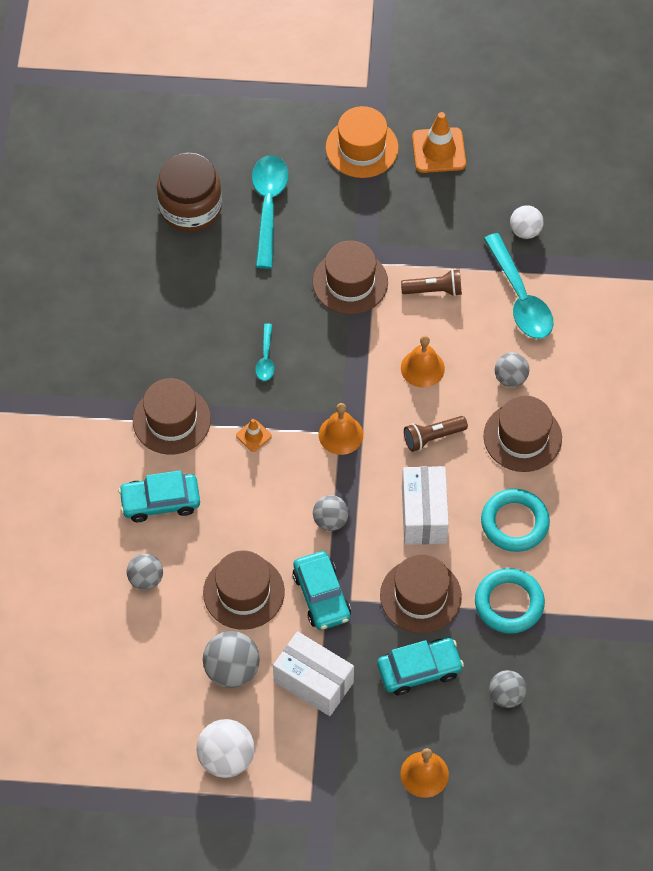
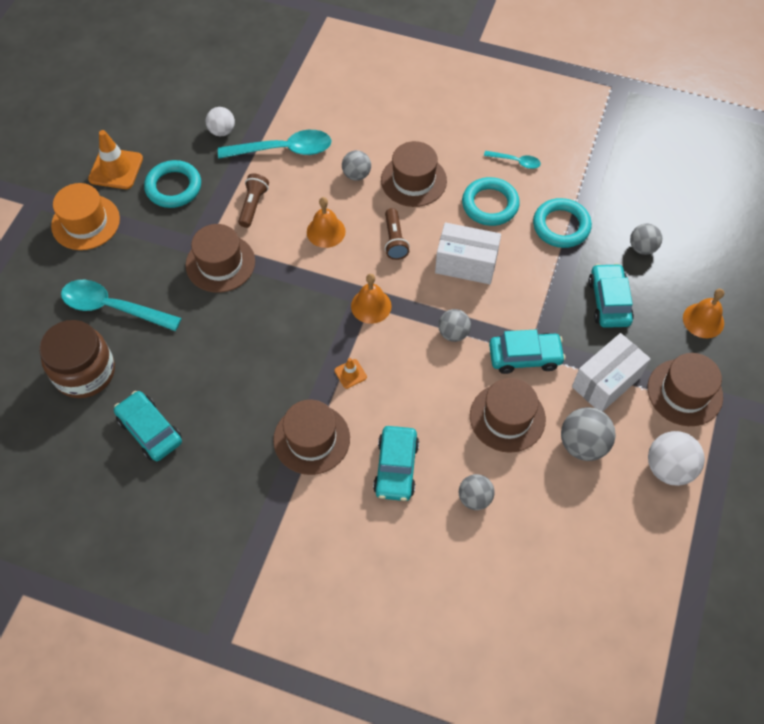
camera: 75 degrees left, 0 degrees up
(144, 282) = (150, 430): none -> turquoise car
(265, 358) = (273, 346): turquoise spoon -> turquoise spoon (515, 161)
(420, 596) = (541, 284): brown hat -> brown hat (684, 392)
(433, 210) = (173, 187): none -> turquoise ring

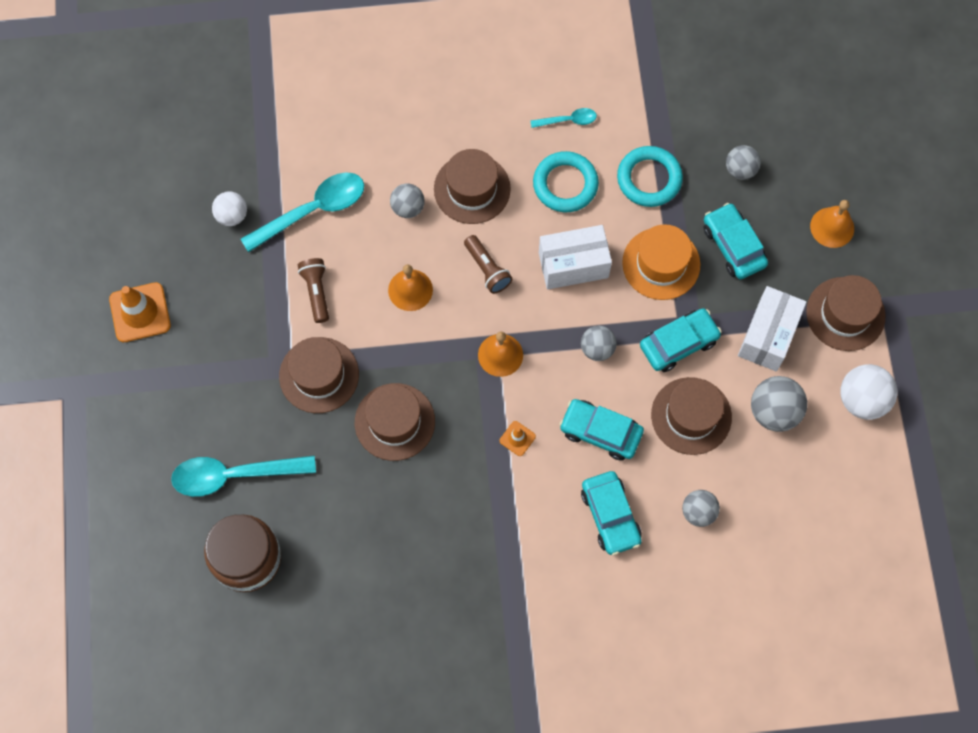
camera: 25 degrees left, 10 degrees up
(85, 222) = (145, 391): orange hat -> orange hat (661, 263)
(150, 430) = (350, 588): turquoise car -> turquoise car (600, 432)
(173, 187) = (217, 307): turquoise ring -> none
(311, 439) = (514, 524): brown hat -> brown hat (394, 422)

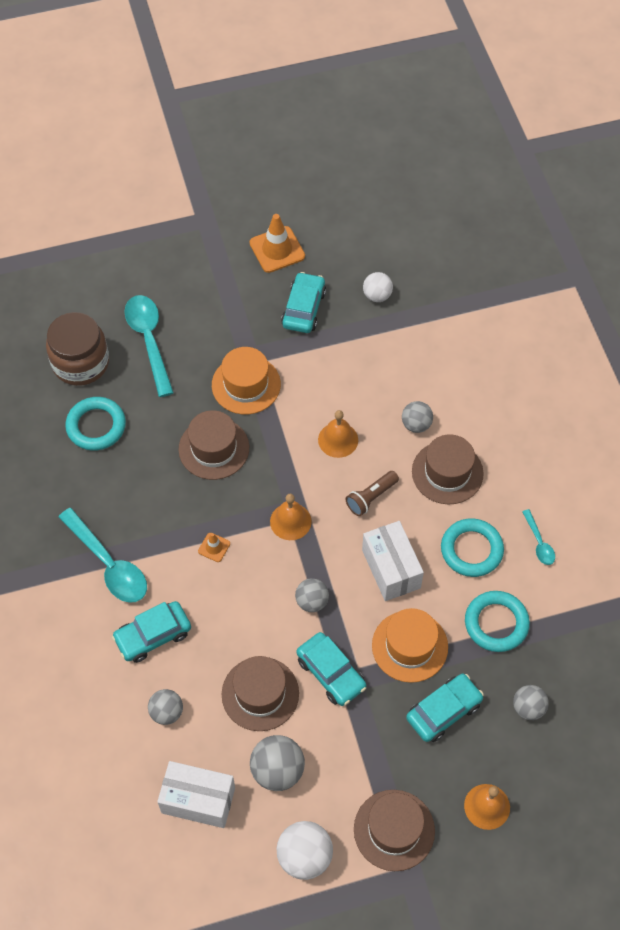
camera: 80 degrees right, 10 degrees down
(312, 211) = (395, 352): turquoise spoon -> turquoise spoon (108, 564)
(316, 292) = (321, 369): brown flashlight -> none
(319, 375) = (246, 385): brown hat -> orange hat
(338, 549) = (96, 426): none -> turquoise ring
(600, 432) = (231, 616): turquoise car -> turquoise car (303, 308)
(768, 336) = (355, 755): white box -> white box (198, 800)

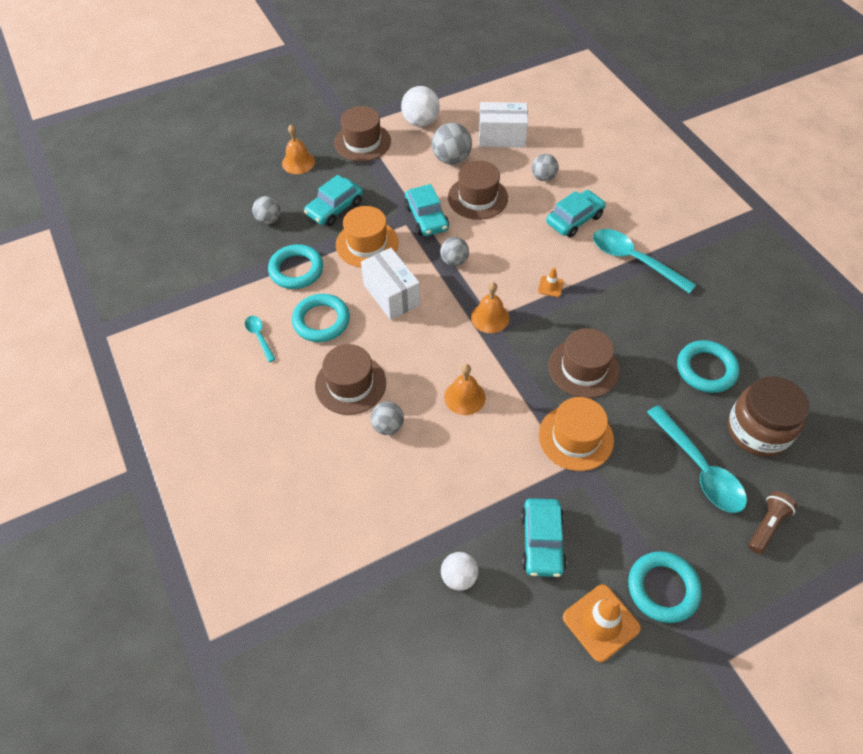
camera: 170 degrees right, 5 degrees down
(221, 262) = (663, 588): none -> turquoise ring
(331, 673) = (426, 218): turquoise car -> turquoise car turned 150 degrees counterclockwise
(371, 497) = (420, 349): brown flashlight -> brown flashlight (767, 525)

